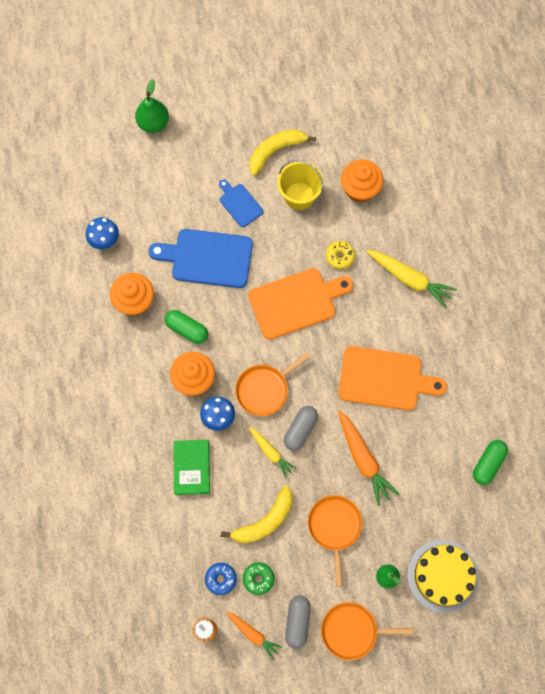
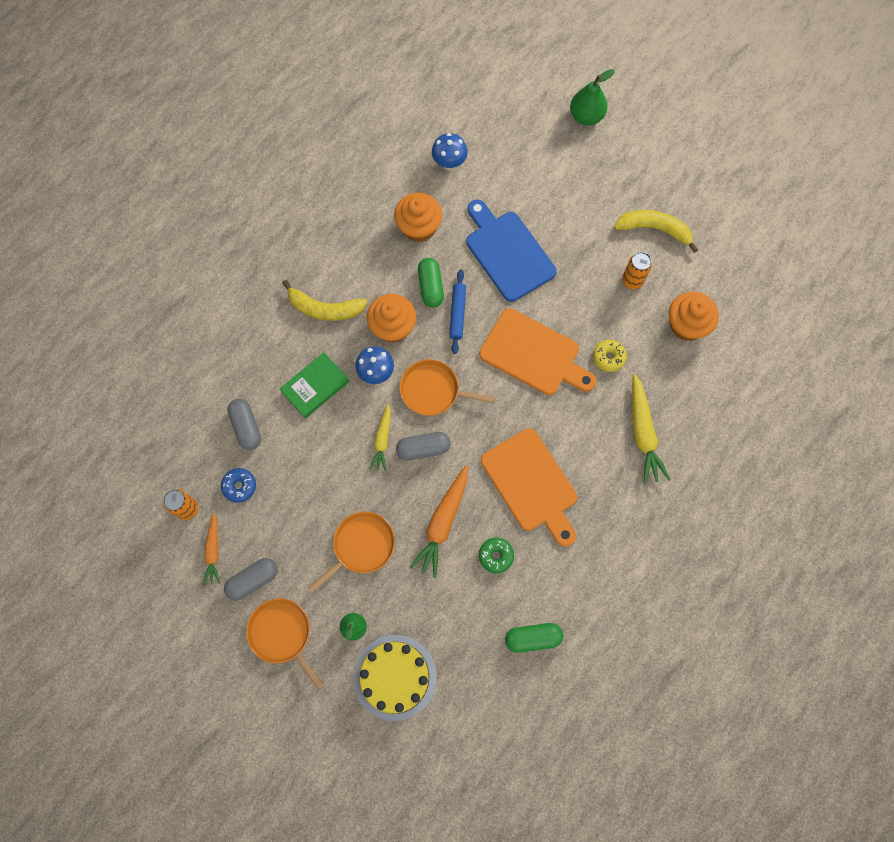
camera: 50 degrees right, 0 degrees up
(180, 540) = (246, 427): none -> grey capsule
(222, 328) = (457, 313): none -> blue rolling pin
(239, 204) = (579, 239): blue cutting board -> none
(258, 578) = (264, 517): green donut -> green donut (496, 556)
(265, 521) = (318, 483): yellow banana -> yellow banana (324, 308)
(299, 196) = (632, 280): yellow bucket -> orange can

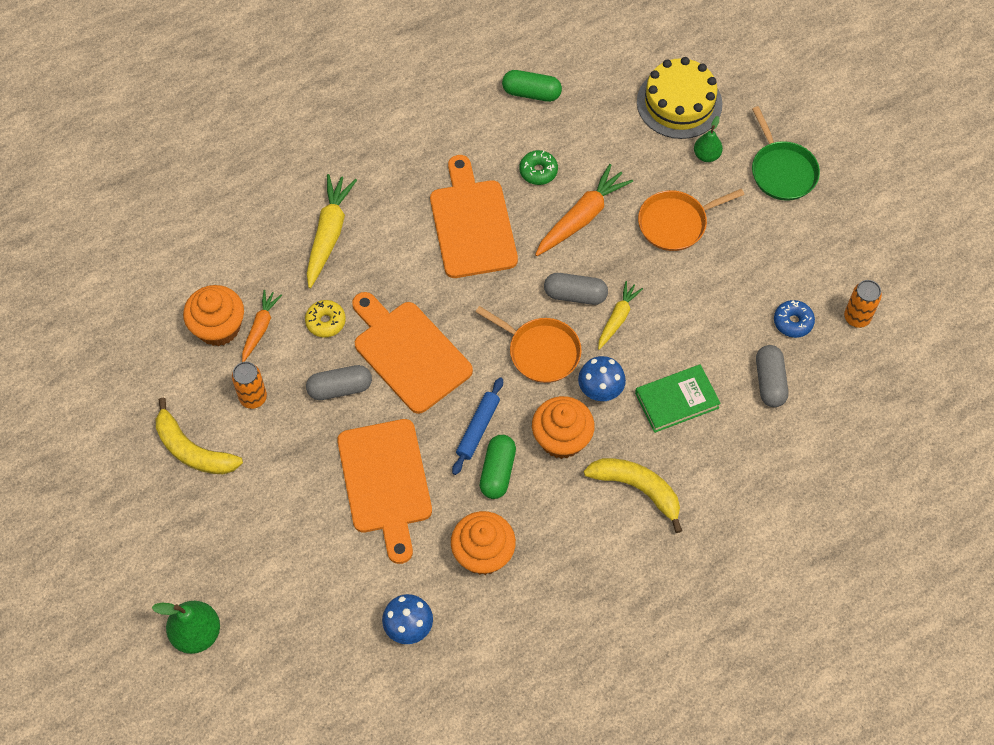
camera: 160 degrees left, 10 degrees down
(213, 551) = (836, 268): orange carrot -> orange carrot (260, 328)
(253, 580) = (800, 227): grey capsule -> grey capsule (340, 388)
(282, 634) = (782, 171): orange pan -> green pan
(507, 252) = (385, 482): blue cutting board -> orange cutting board

